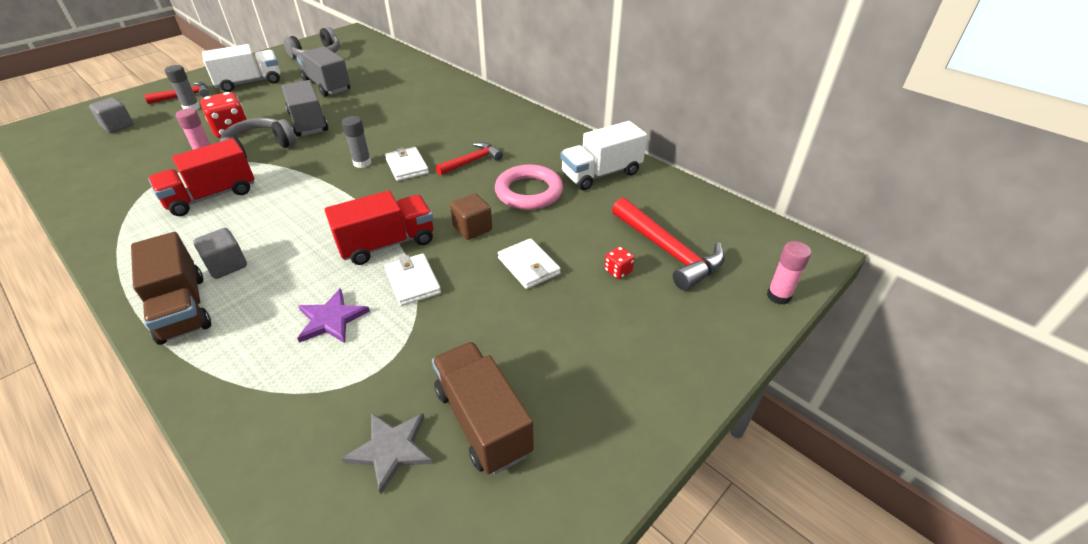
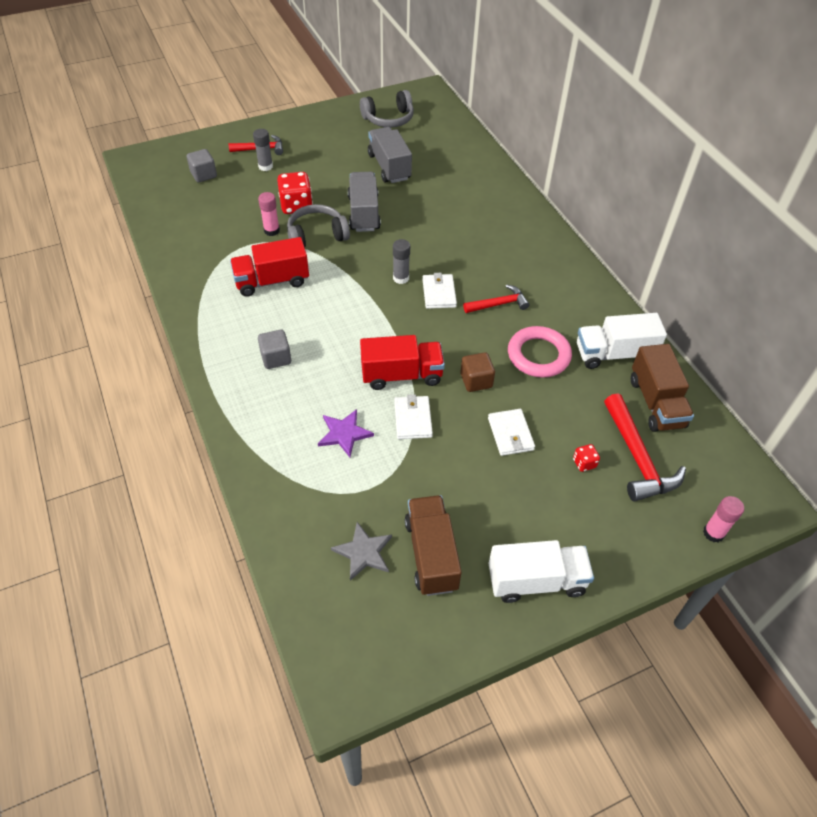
camera: 20 degrees right, 10 degrees up
(182, 308) = (241, 388): brown truck -> brown truck (656, 403)
(249, 83) = (319, 145): white truck -> white truck (536, 581)

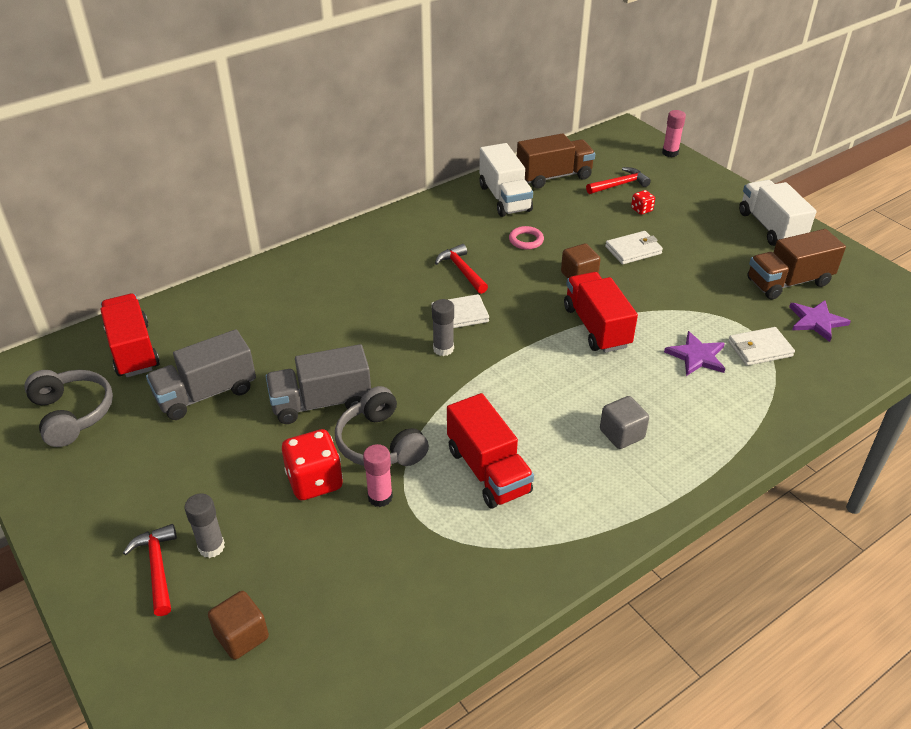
camera: 100 degrees left, 10 degrees down
(204, 175) = (242, 636): grey cube -> brown cube
(363, 552) = (816, 321): grey star -> purple star
(413, 419) = (650, 311): white wallet -> white wallet (759, 349)
(440, 139) = (133, 350): none -> red truck
(538, 355) = (526, 240): pink ring -> pink ring, size x0.53
(637, 457) = (619, 185): red hammer -> red hammer, size x0.62

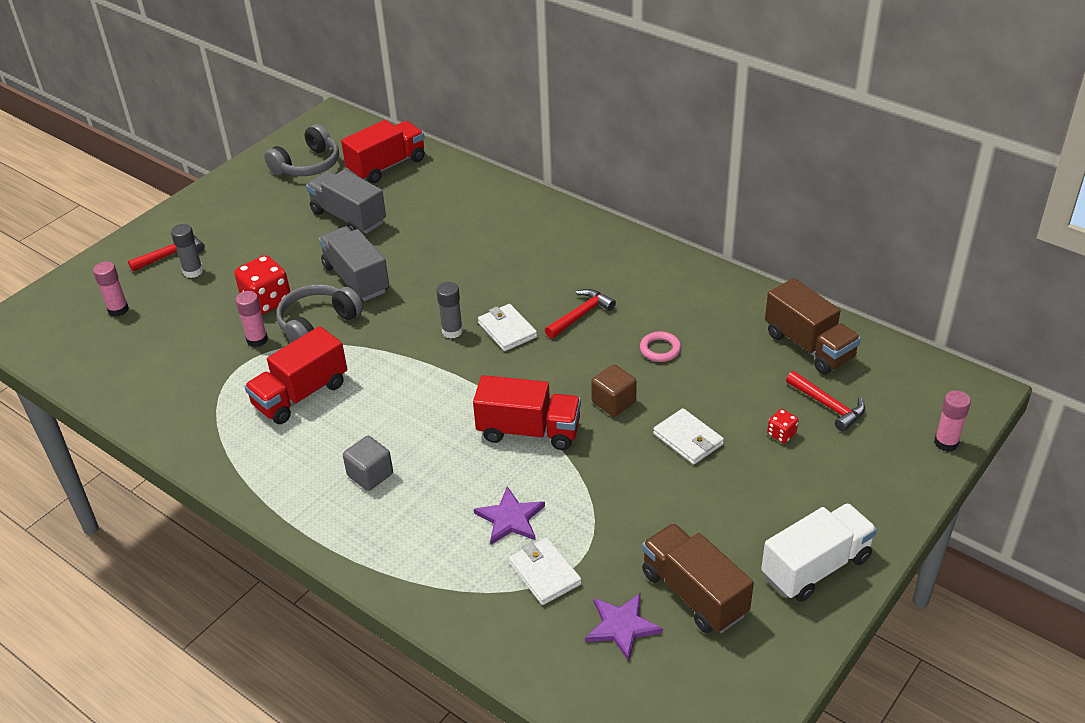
camera: 75 degrees right, 0 degrees up
(242, 636) = (118, 310): brown cube -> pink glue stick
(504, 198) = (735, 316): white truck -> none
(596, 327) = (528, 431): red truck -> red truck turned 45 degrees clockwise

